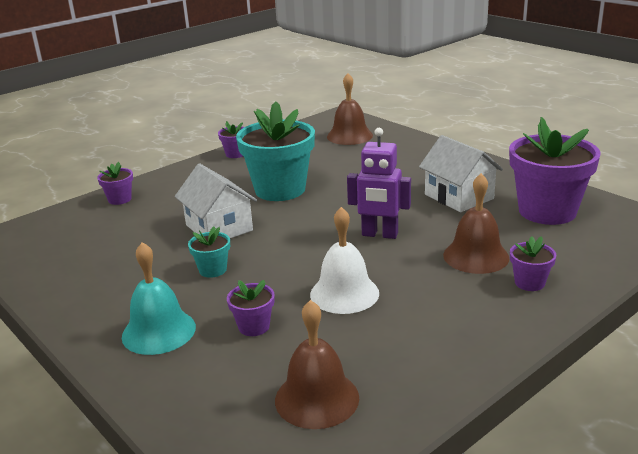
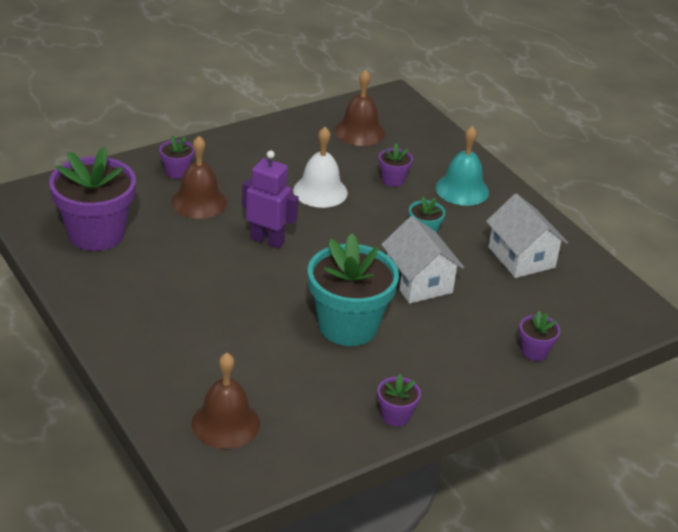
camera: 175 degrees left, 10 degrees up
(458, 197) = (163, 271): white house -> white house (521, 257)

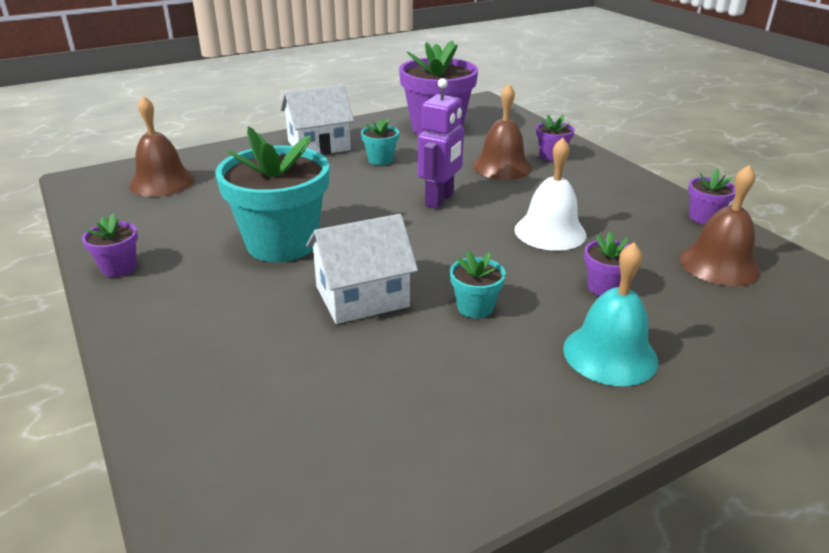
camera: 95 degrees right, 5 degrees down
(178, 273) = (380, 160): none -> turquoise flower pot
(521, 257) = (426, 407): white house -> white house (319, 145)
(534, 351) = (184, 395): purple flower pot -> purple flower pot (704, 217)

